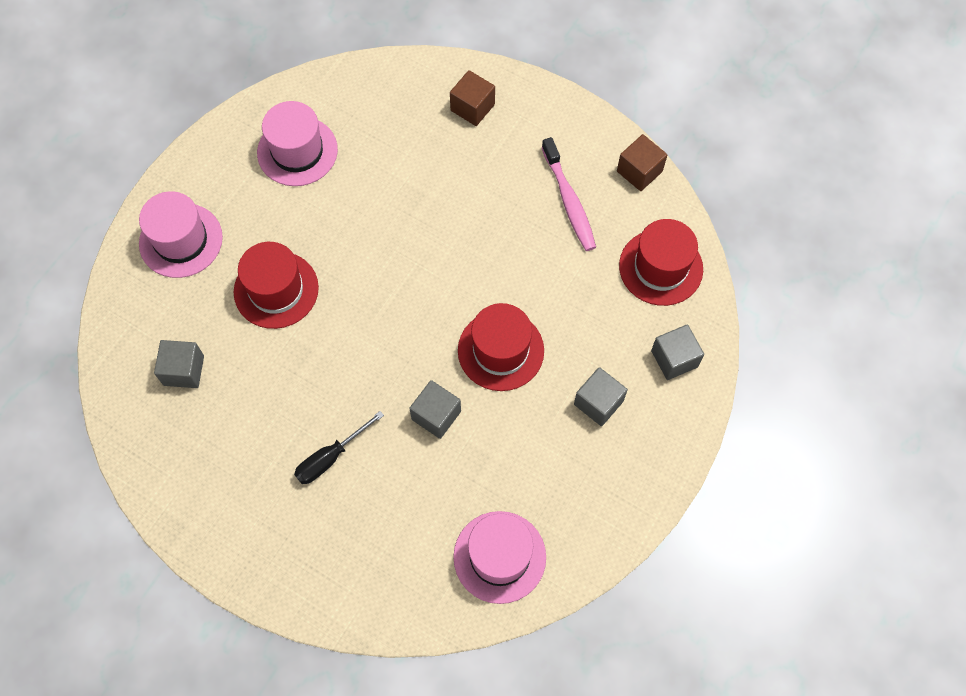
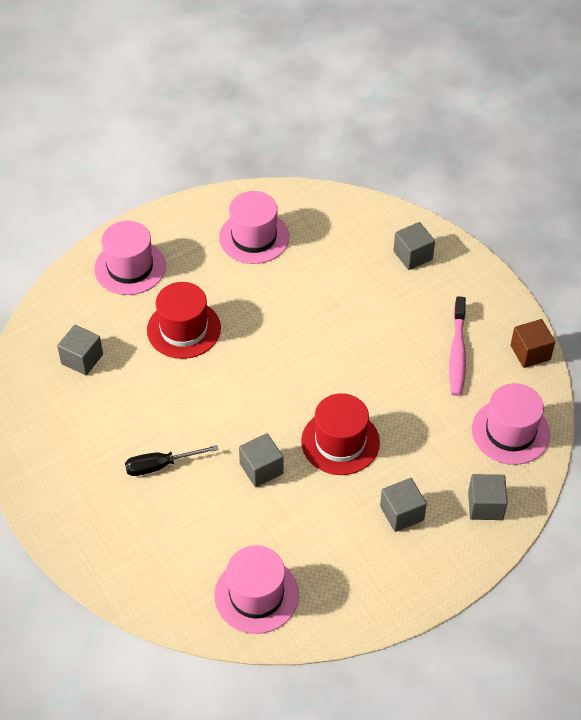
camera: 25 degrees right, 15 degrees down
(472, 107) = (413, 255): brown cube -> grey cube
(661, 267) = (510, 432): red hat -> pink hat

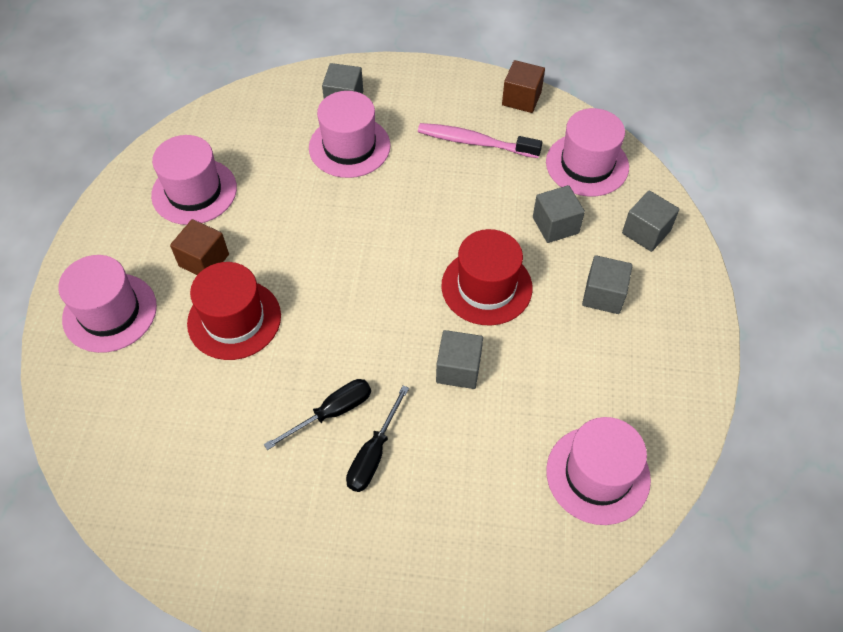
camera: 50 degrees left, 5 degrees up
(82, 359) = (171, 435): grey cube -> grey cube (555, 225)
(168, 425) = (332, 412): none -> black screwdriver
(209, 282) = (204, 260): none -> brown cube
(376, 287) = (349, 146): none -> pink hat
(457, 353) = (474, 142): pink toothbrush -> pink toothbrush turned 150 degrees clockwise

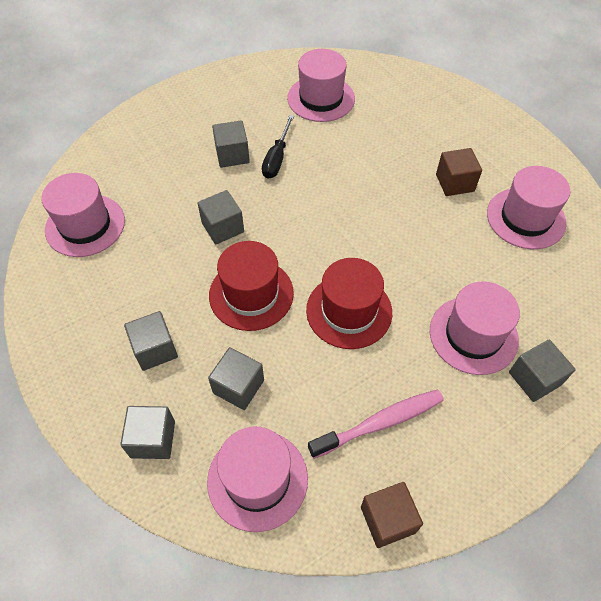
camera: 140 degrees right, 0 degrees up
(110, 312) = (463, 124): pink hat -> pink hat (321, 98)
(234, 319) = (391, 165): red hat -> red hat (349, 311)
(373, 454) = (232, 155): black screwdriver -> grey cube

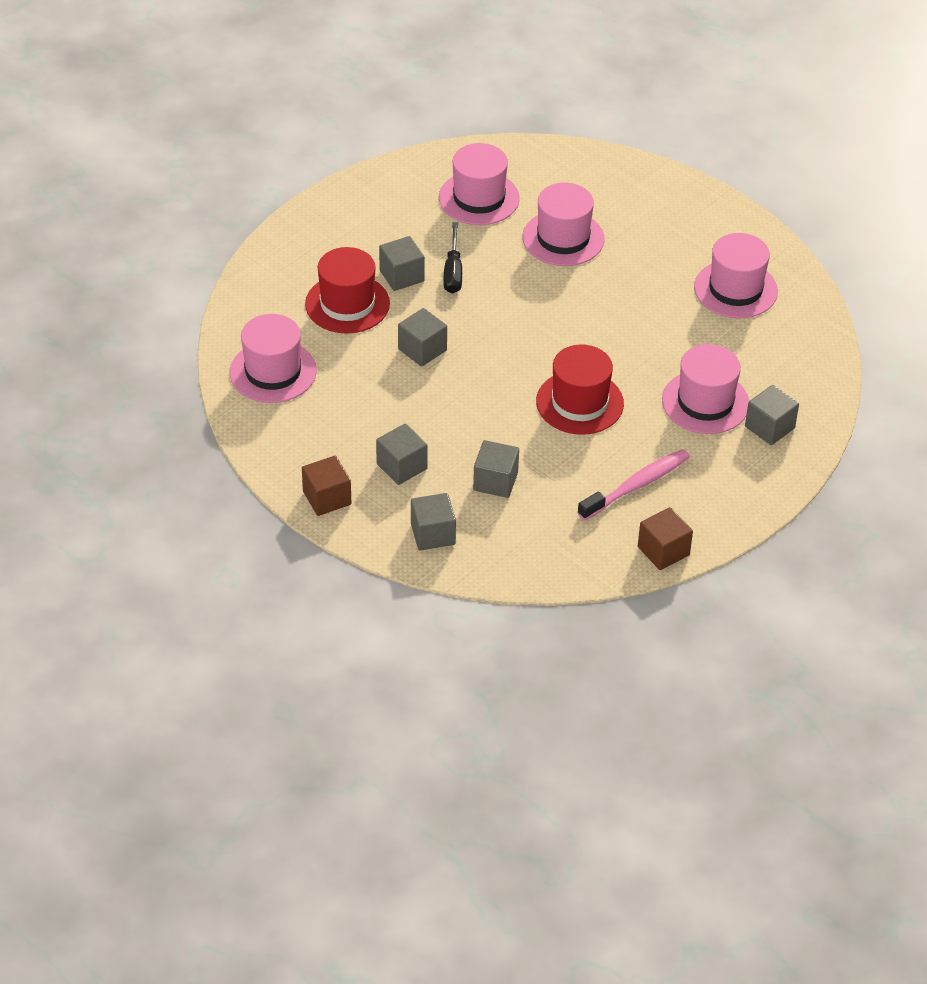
camera: 15 degrees left, 10 degrees down
(251, 294) = (477, 404): red hat -> red hat (347, 304)
(257, 479) = (540, 545): pink hat -> pink hat (563, 238)
(455, 183) = (654, 266): brown cube -> brown cube (327, 498)

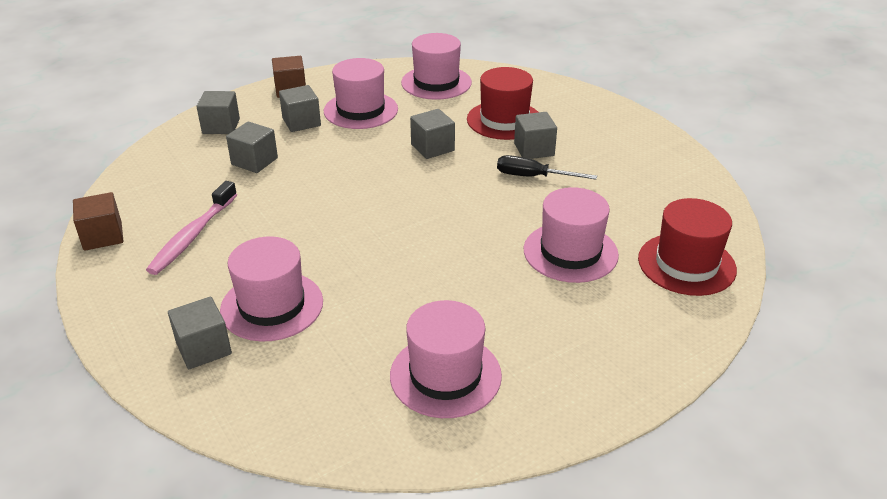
camera: 105 degrees right, 10 degrees down
(479, 198) = (644, 207): pink hat -> pink hat (360, 110)
(579, 402) = (320, 221): red hat -> red hat (686, 264)
(637, 485) = (192, 236): pink toothbrush -> pink toothbrush turned 45 degrees clockwise

